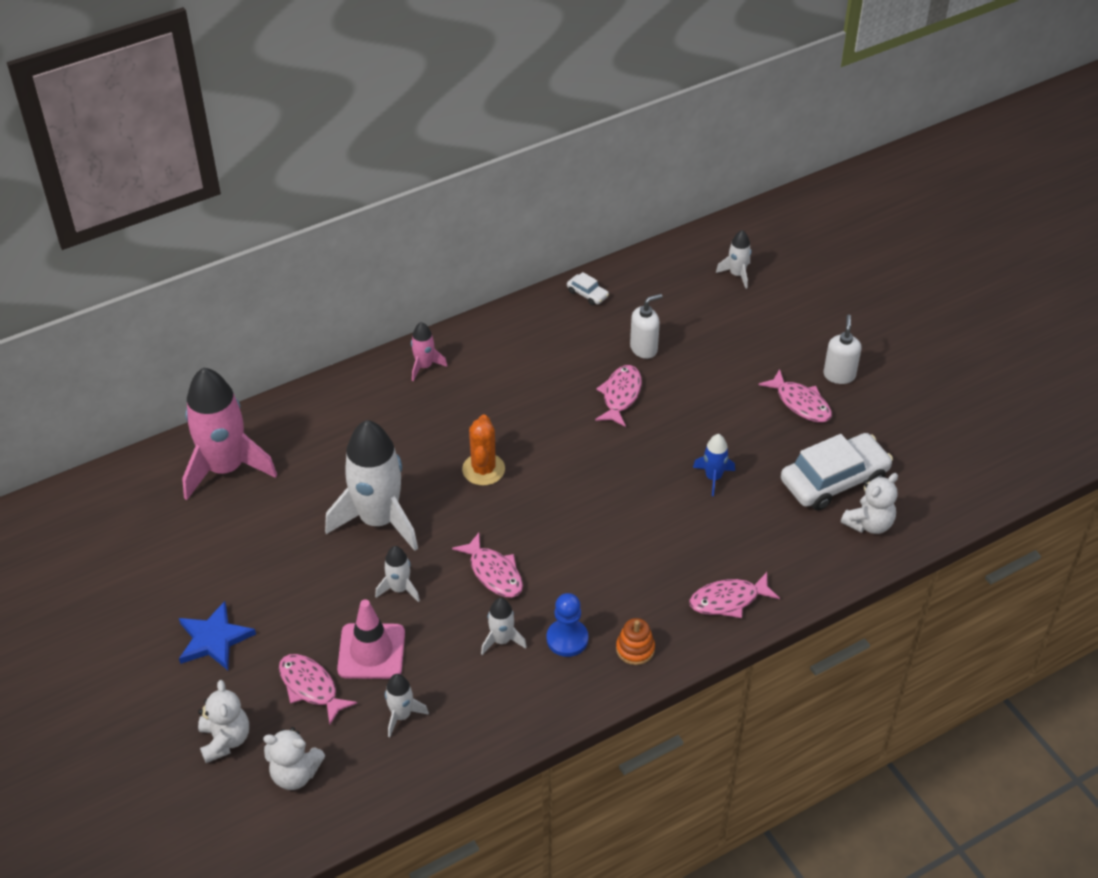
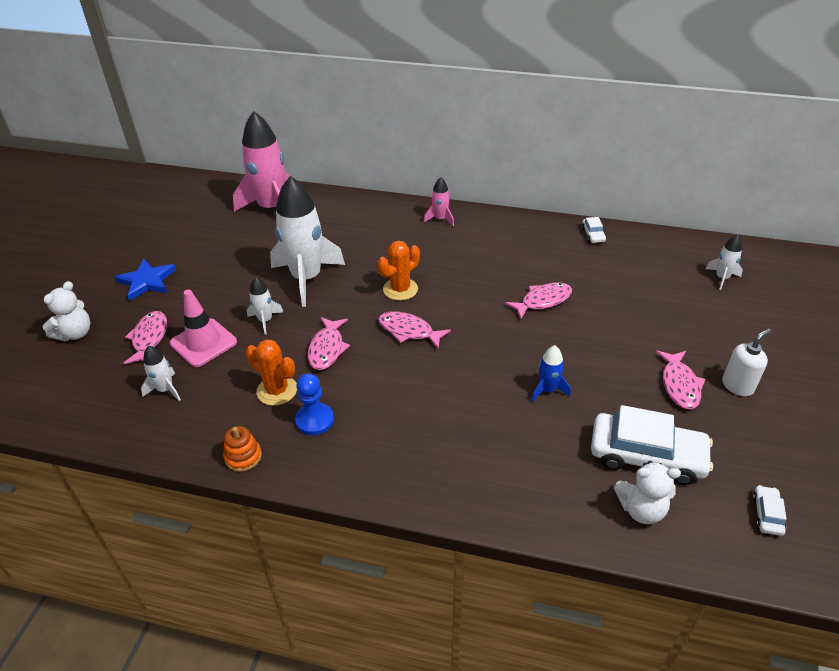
camera: 45 degrees right, 5 degrees down
(295, 774) = (74, 377): white teddy bear -> none
(501, 640) = (277, 390): white rocket -> orange cactus
(635, 649) = (347, 461): orange stacking toy -> orange stacking toy (243, 456)
(644, 348) = (594, 284): white soap dispenser -> none
(728, 600) = (454, 480): pink fish -> pink fish (409, 331)
(943, 467) = (767, 514): none -> white car

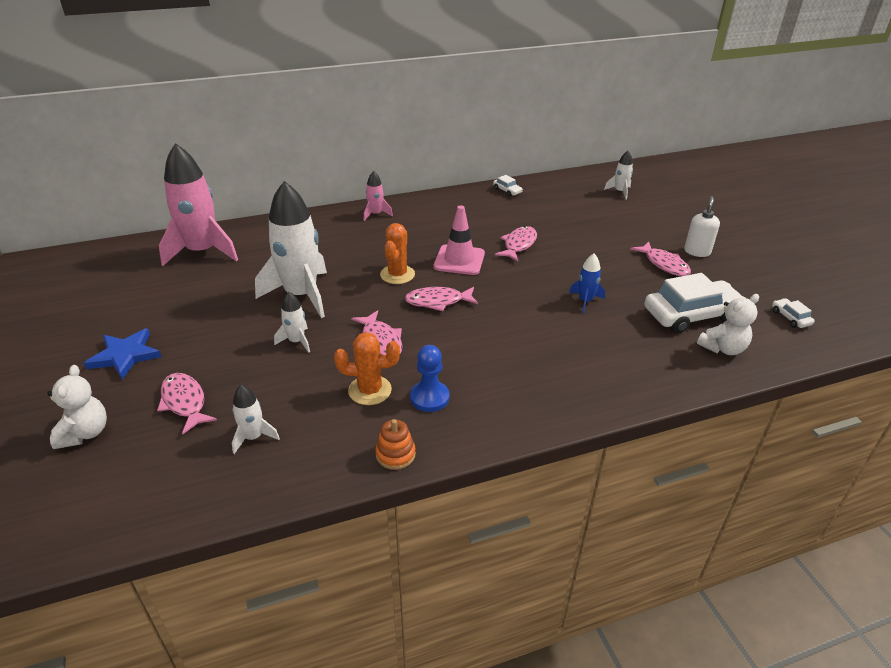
camera: 35 degrees left, 5 degrees down
(203, 343) = (251, 383): pink traffic cone -> pink traffic cone (459, 260)

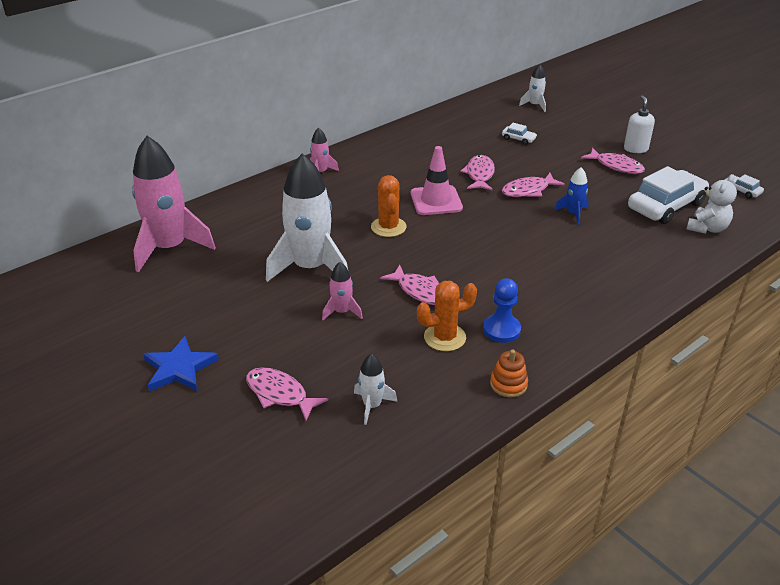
camera: 20 degrees left, 0 degrees up
(85, 433) = (204, 448): white teddy bear -> none
(297, 341) = (342, 312): white rocket -> pink rocket
(438, 301) = (445, 244): pink fish -> pink fish (528, 190)
(507, 191) = (431, 123): white car -> white car (518, 139)

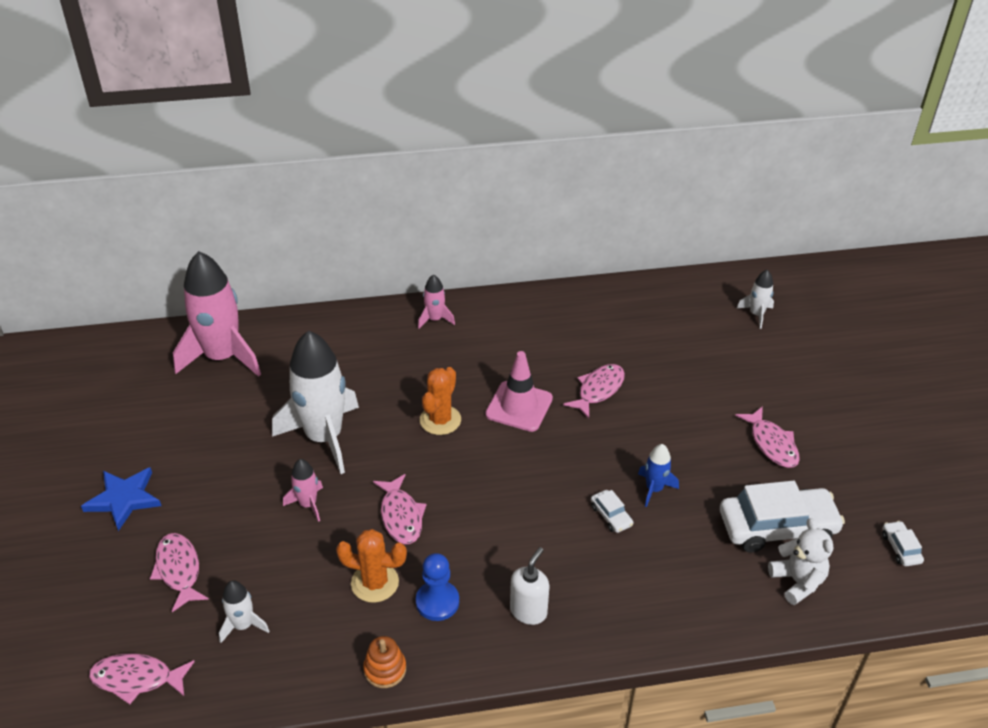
camera: 30 degrees right, 5 degrees up
(518, 139) = (689, 357): white car -> white car (611, 516)
(528, 190) = (632, 435): pink fish -> pink fish (137, 679)
(635, 149) = (822, 428): white soap dispenser -> white soap dispenser (528, 611)
(707, 228) = (797, 582): white teddy bear -> white teddy bear turned 90 degrees counterclockwise

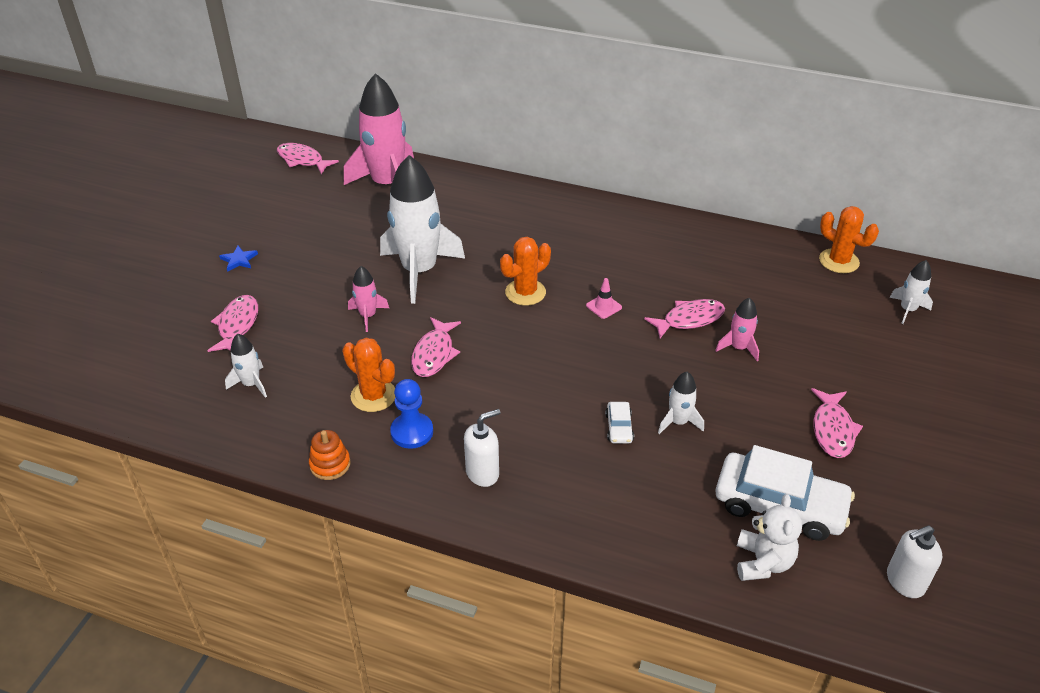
camera: 30 degrees right, 0 degrees up
(124, 499) = (239, 260): blue star -> blue star, size x0.56
(137, 679) = (150, 388): pink fish -> pink fish (302, 160)
(435, 319) = (583, 212): pink rocket -> pink rocket (738, 348)
(519, 406) = (604, 306): pink traffic cone -> pink traffic cone, size x0.49
(654, 489) = (678, 422): blue rocket -> white rocket
(678, 289) = (839, 261): none -> orange cactus
(900, 548) = (904, 581): white car -> white soap dispenser

